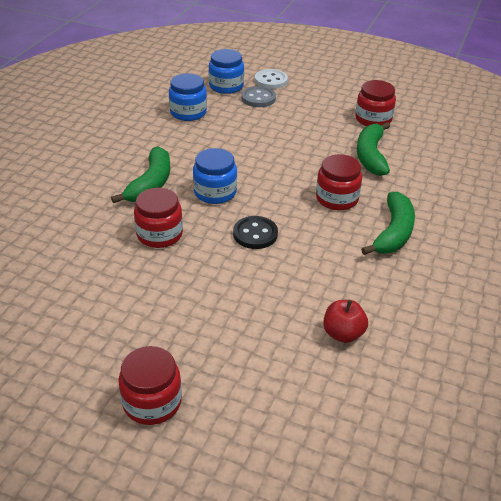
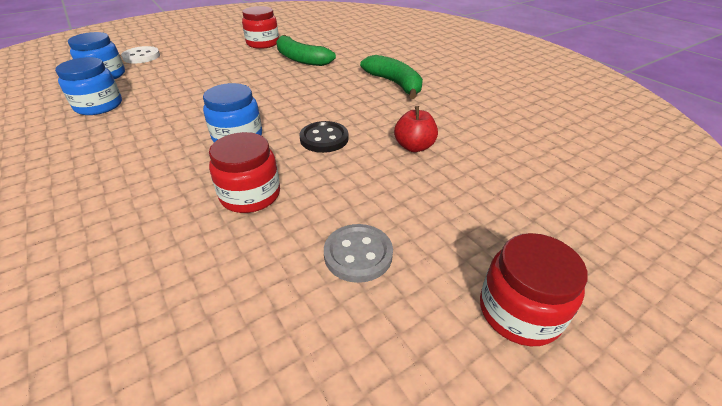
camera: 55 degrees left, 0 degrees up
(151, 184) = (162, 169): green banana -> none
(258, 98) = (152, 69): grey button -> grey button (358, 254)
(337, 198) = (329, 88): red jar -> none
(343, 334) = (490, 146): red apple -> red apple (414, 147)

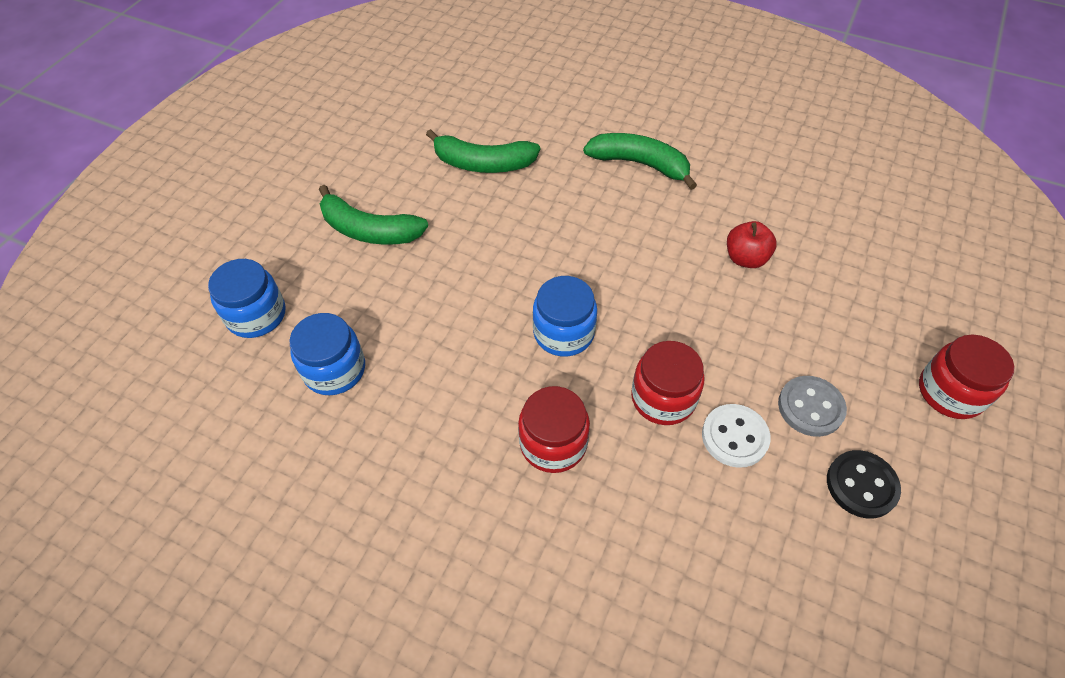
camera: 30 degrees left, 15 degrees up
(141, 56) = (253, 254): white button -> white button (734, 437)
(205, 64) = (369, 230): none -> green banana
(263, 43) = (394, 150): red jar -> red jar (553, 443)
(324, 139) = (653, 290): black button -> black button (861, 485)

